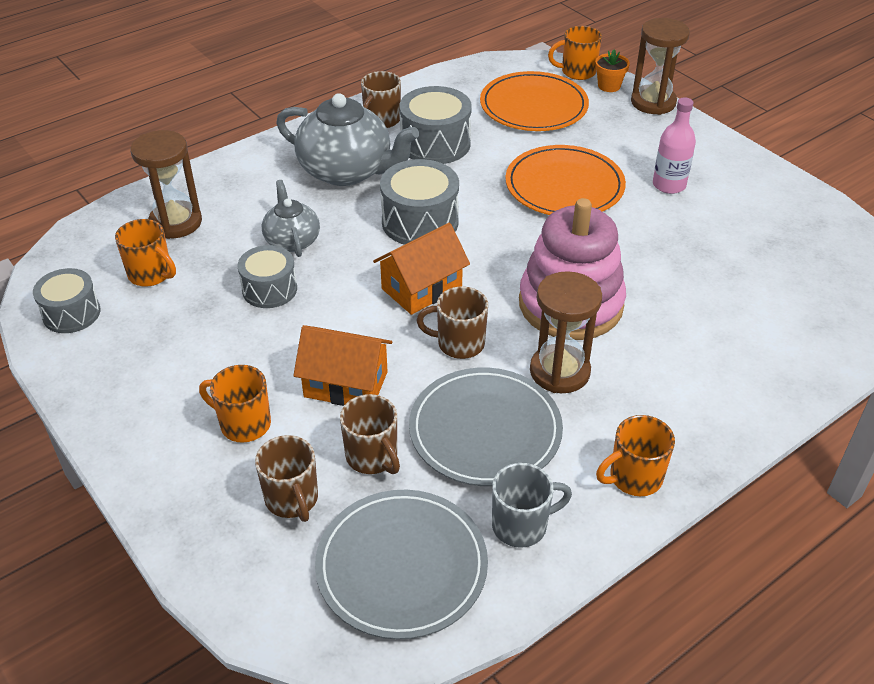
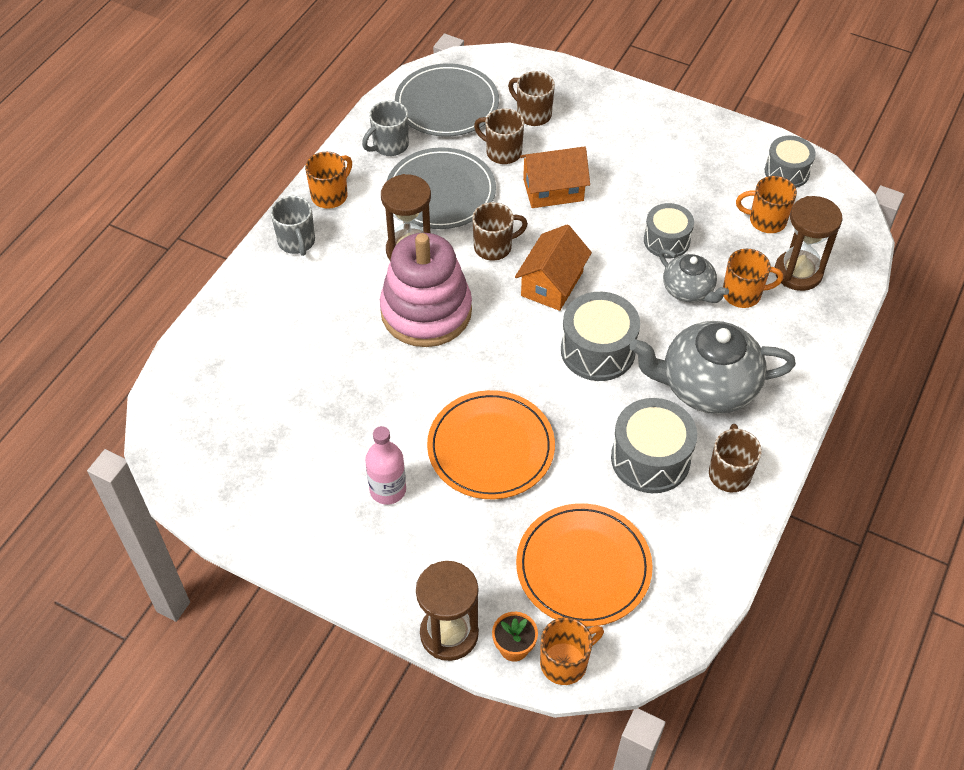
camera: 155 degrees right, 10 degrees up
(244, 424) = (598, 143): orange mug -> orange mug (743, 294)
(697, 428) = (297, 242): none -> grey mug

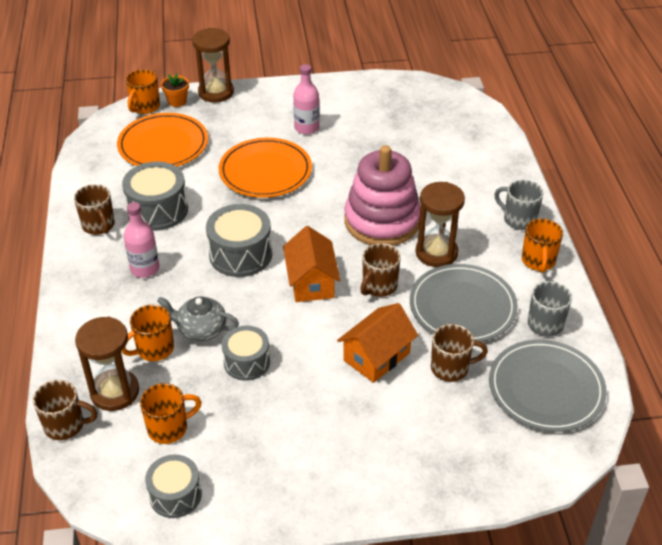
camera: 145 degrees right, 10 degrees down
(533, 114) = (462, 422): brown mug -> brown mug (65, 425)
(706, 386) = (145, 269): grey teapot -> pink bottle

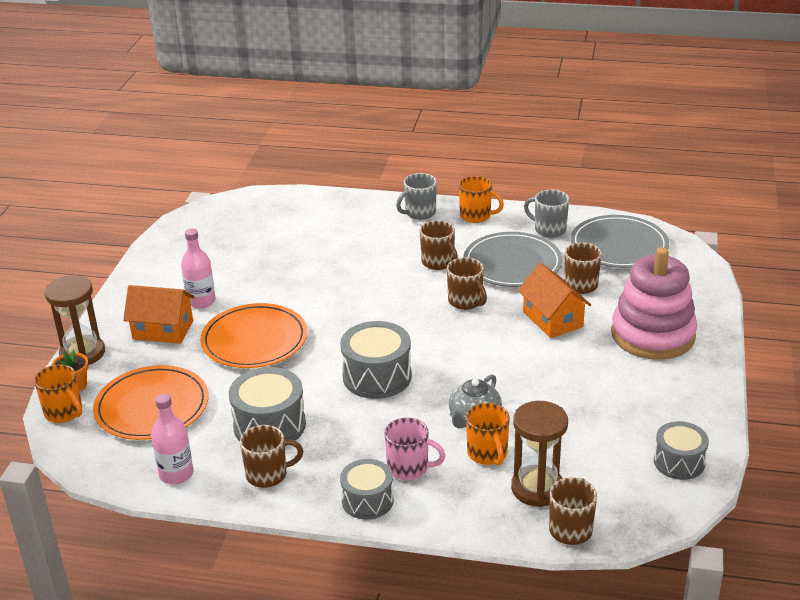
camera: 70 degrees left, 10 degrees down
(124, 303) = (409, 468): none -> pink mug
(145, 269) = (362, 446): pink bottle -> pink bottle (176, 474)
(169, 428) = (597, 456): orange mug -> none
(247, 362) = (530, 395): grey drum -> grey drum (367, 500)
(311, 282) = (440, 338): orange house -> orange house (163, 330)
(382, 221) = (378, 283): pink stacking toy -> pink stacking toy (653, 335)
(436, 253) = (438, 262): brown hourglass -> brown mug

